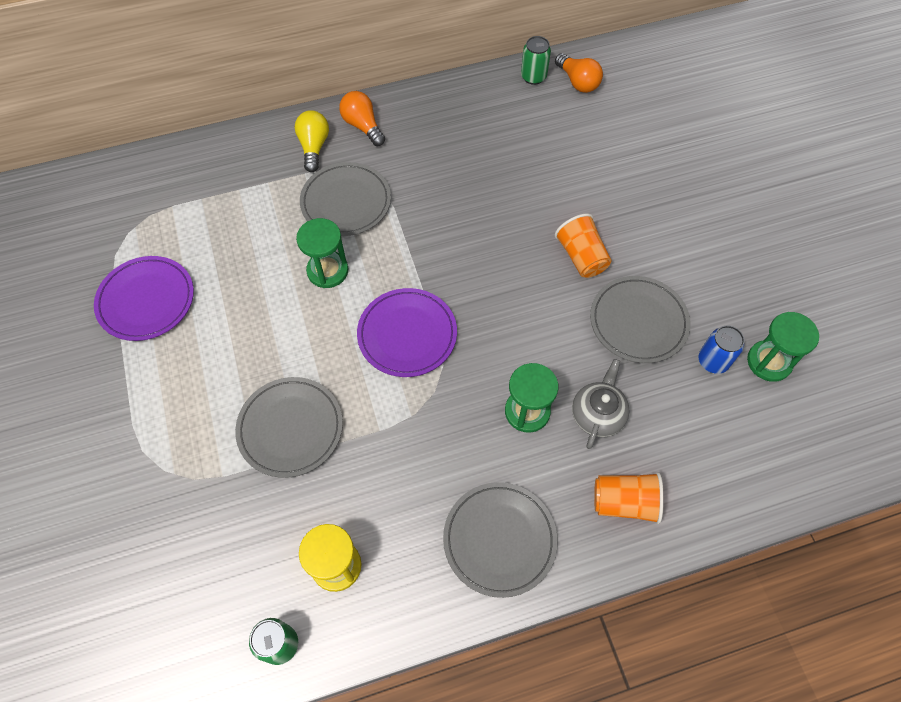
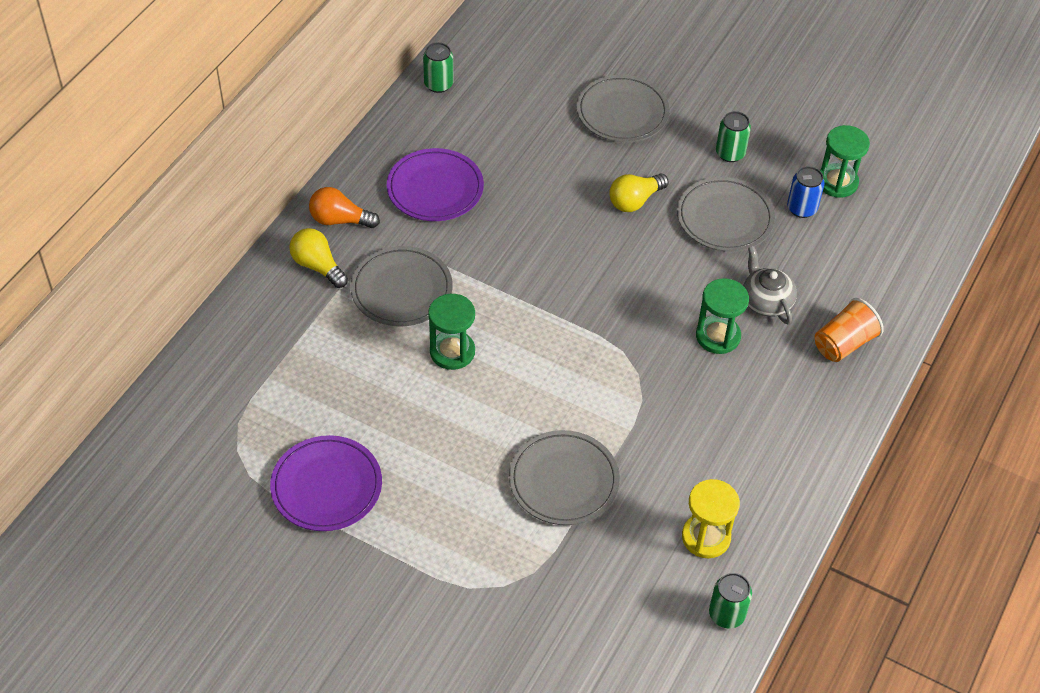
camera: 45 degrees left, 10 degrees down
(407, 334) = (571, 350): purple plate -> purple plate (435, 188)
(499, 539) = (792, 431): grey plate -> grey plate (622, 112)
(578, 82) = (480, 65): orange light bulb -> none
(581, 257) = (635, 201): orange cup -> yellow light bulb
(700, 273) = (730, 153): none -> green can

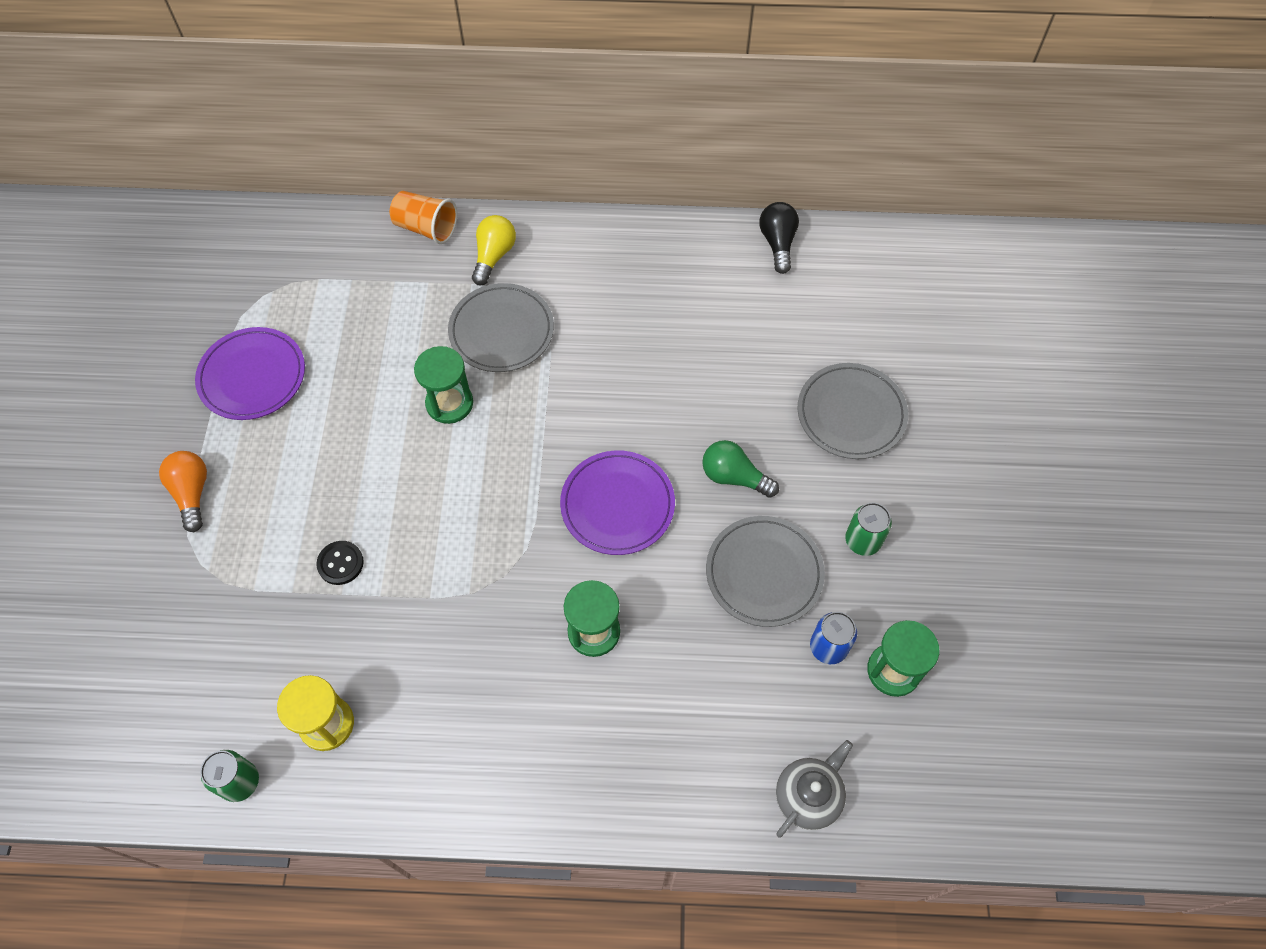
camera: 65 degrees right, 10 degrees up
(340, 220) = (557, 247): orange light bulb -> orange light bulb (192, 493)
(435, 188) = (641, 301): purple plate -> purple plate (617, 505)
(438, 84) = (777, 243): green can -> black light bulb
(564, 481) = (340, 563): grey plate -> black button
(635, 201) = (734, 477): yellow light bulb -> green light bulb
(766, 301) = (669, 662): grey teapot -> grey teapot (808, 795)
(843, 344) = (653, 768): orange cup -> orange cup (426, 228)

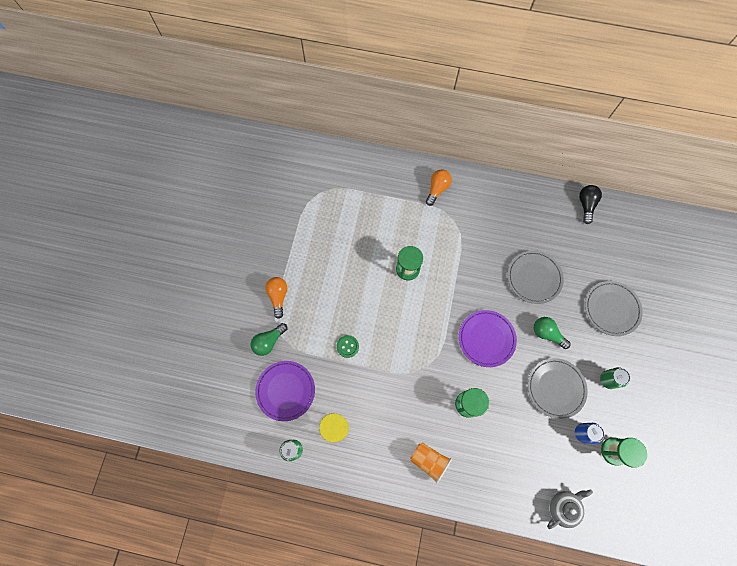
camera: 10 degrees right, 10 degrees up
(177, 580) = (269, 341): none -> green light bulb
(252, 376) = (311, 238): purple plate -> purple plate (285, 390)
(340, 563) = (347, 346): black button -> green button
(426, 228) = (404, 167): orange cup -> orange cup (429, 460)
(494, 256) = (437, 189): yellow light bulb -> orange light bulb
(501, 331) = (437, 232): grey plate -> grey plate (534, 278)

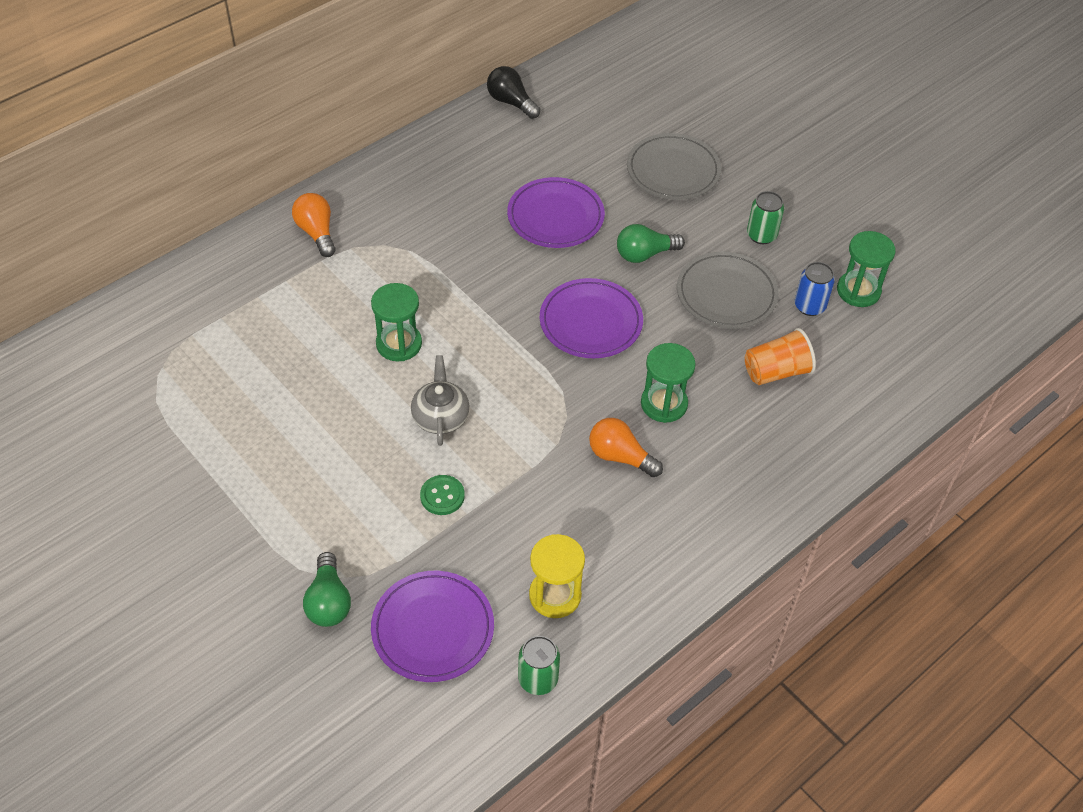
camera: 55 degrees left, 20 degrees down
(278, 296) = (267, 539): orange light bulb -> orange light bulb (620, 456)
(429, 460) = (706, 504): orange cup -> orange cup (776, 372)
(534, 278) = (555, 216): grey plate -> purple plate
(563, 507) = (890, 391): grey teapot -> grey teapot (440, 416)

